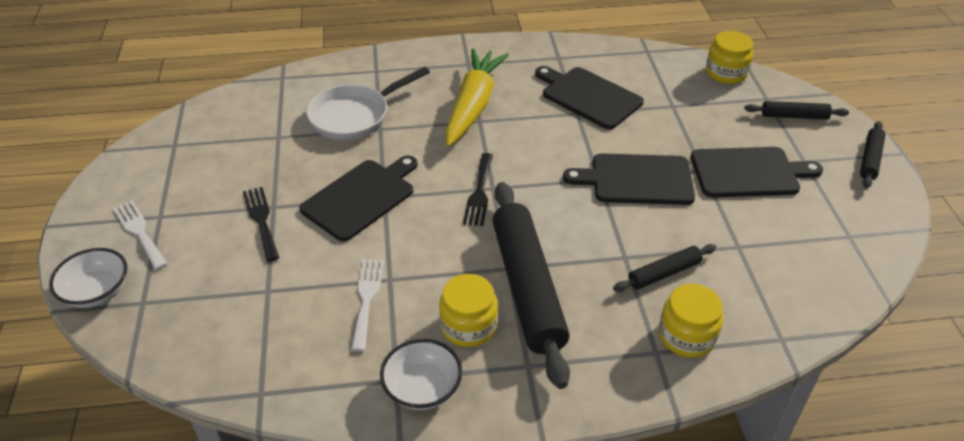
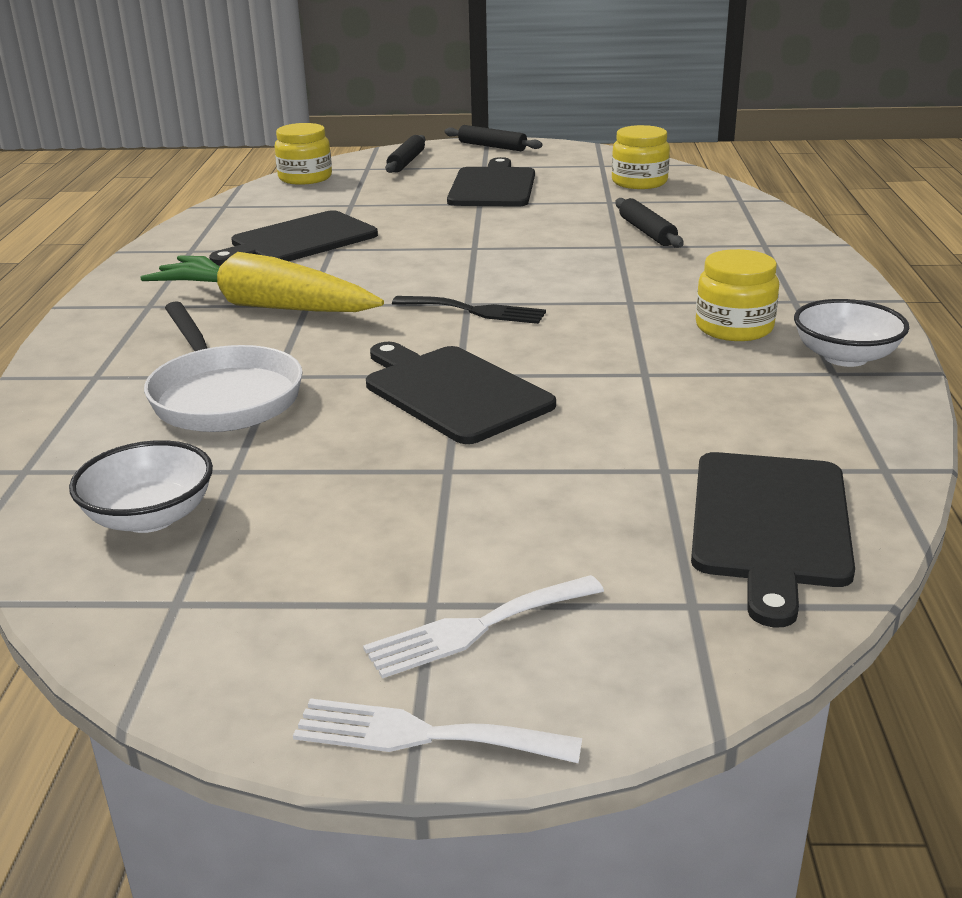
camera: 80 degrees left, 15 degrees down
(97, 292) = (661, 672): white bowl -> white bowl (150, 517)
(261, 220) = (482, 480): black fork -> none
(367, 299) = (685, 389): white fork -> white fork (422, 735)
(528, 287) = (666, 293): black rolling pin -> none
(636, 179) = (484, 230): black cutting board -> black cutting board (769, 524)
(686, 336) = (740, 231): yellow jar -> yellow jar (639, 182)

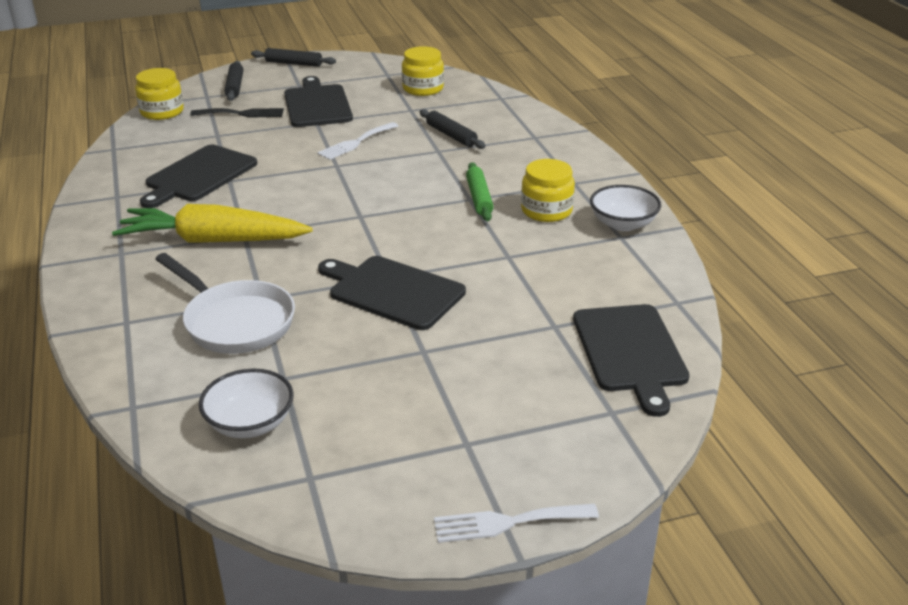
camera: 20 degrees left, 5 degrees up
(475, 311) = (369, 222): black fork -> black fork (242, 114)
(476, 628) = (501, 453): white fork -> white fork (356, 142)
(644, 302) = (479, 198): none -> green rolling pin

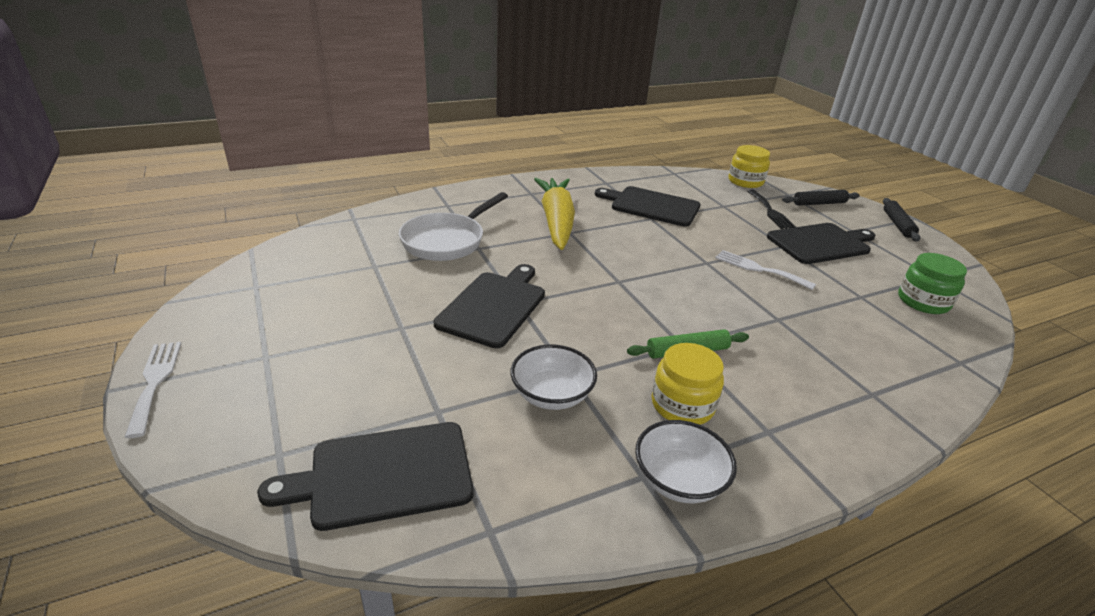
camera: 80 degrees right, 0 degrees up
(250, 423) = (324, 258): white bowl -> white bowl (552, 395)
(423, 89) = (923, 301): yellow jar -> green jar
(451, 135) = (822, 326): black rolling pin -> none

